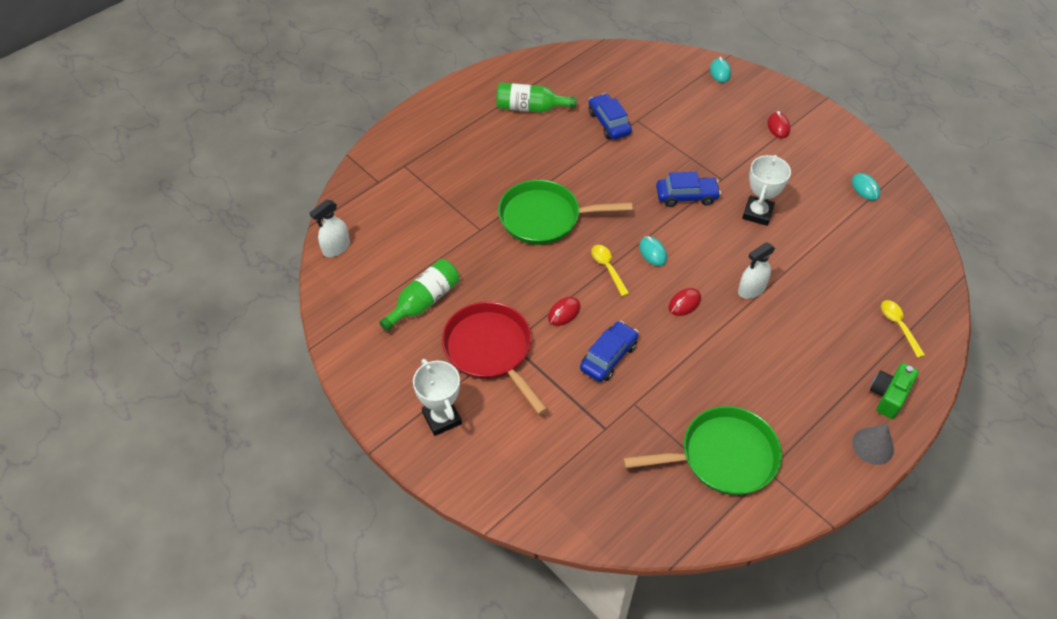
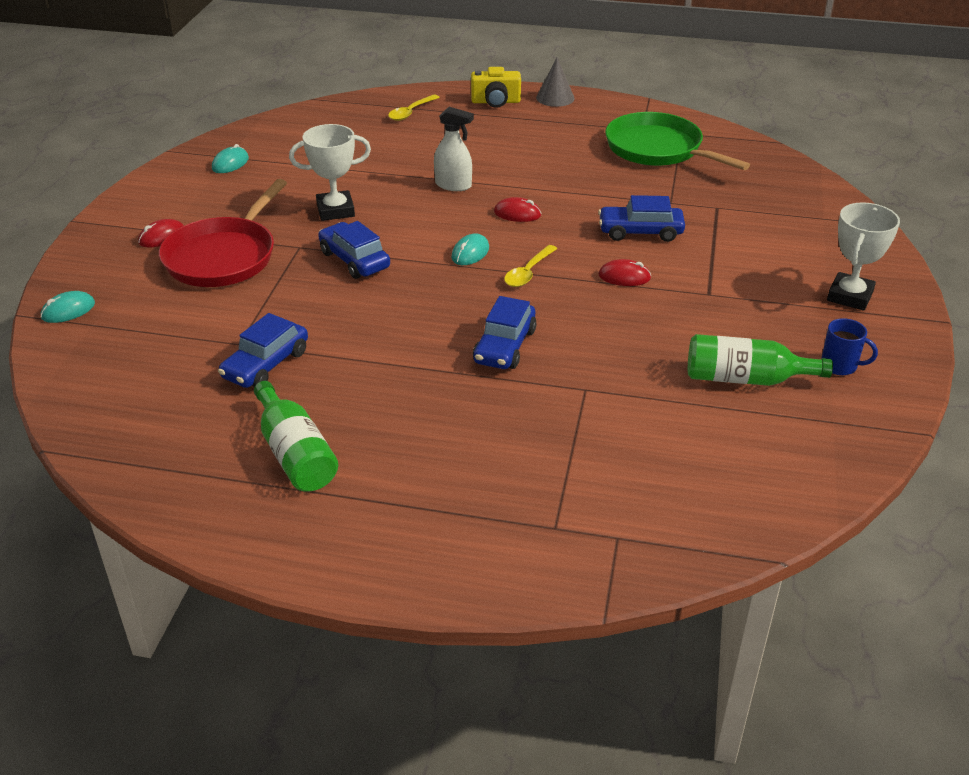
camera: 125 degrees left, 15 degrees down
(336, 248) = (779, 505): white spray bottle -> none
(392, 354) = (840, 366): none -> blue mug
(490, 350) = (735, 302): red pan -> red pan (223, 257)
(544, 217) = (505, 346): green pan -> blue car
(888, 396) = (496, 102): green camera -> yellow camera

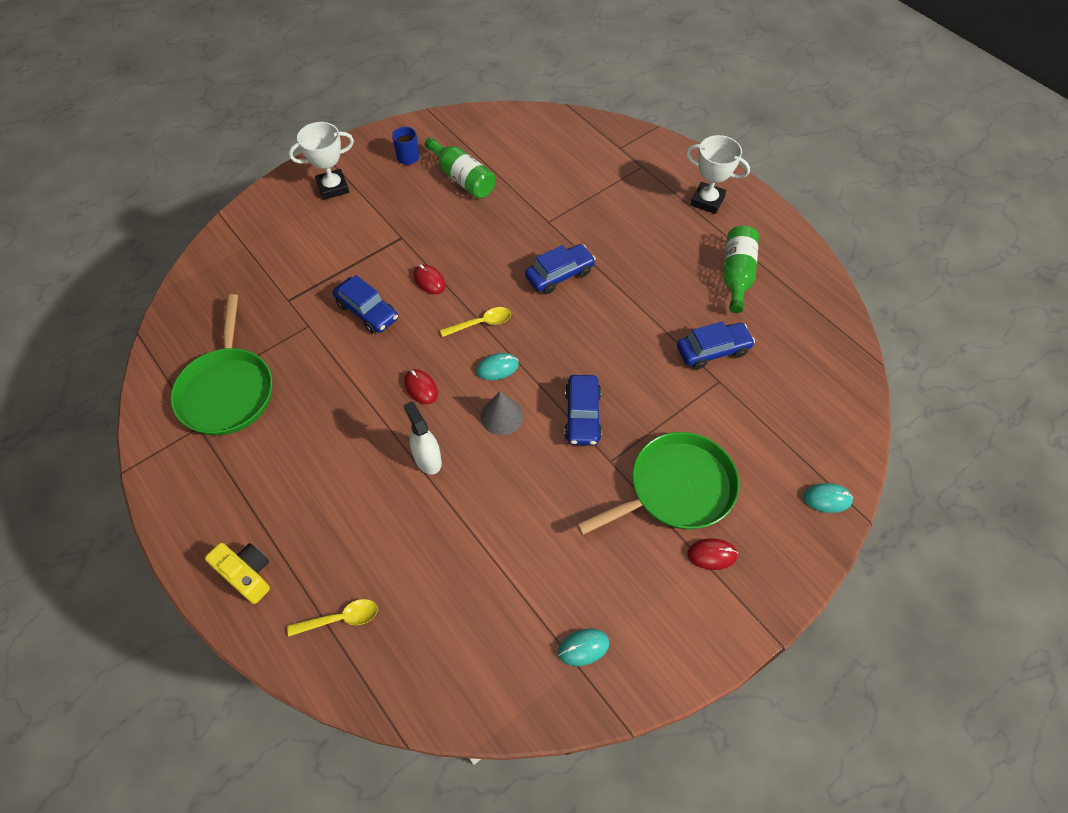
camera: 140 degrees left, 20 degrees up
(223, 257) = (676, 488): red pan -> green pan
(335, 210) = (547, 491): white trophy -> white trophy (707, 201)
(555, 98) = (191, 537): grey cone -> grey cone (501, 416)

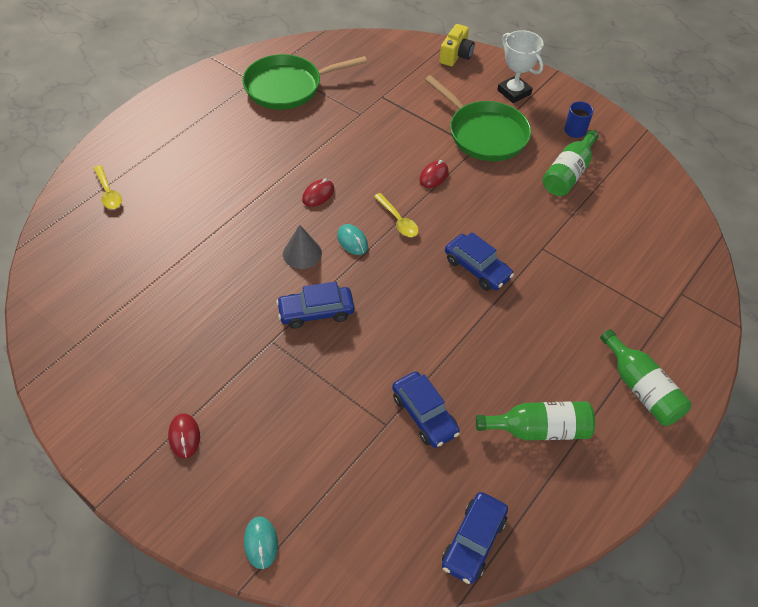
camera: 75 degrees right, 5 degrees down
(247, 574) = (139, 136): yellow camera -> yellow camera (456, 55)
(367, 311) = (386, 144): blue car -> blue car (473, 541)
(427, 459) = (250, 213): white spray bottle -> none
(583, 647) = (90, 347): turquoise mouse -> none
(676, 488) = (251, 399): green pan -> green pan (485, 134)
(707, 201) = (641, 388): white trophy -> green bottle

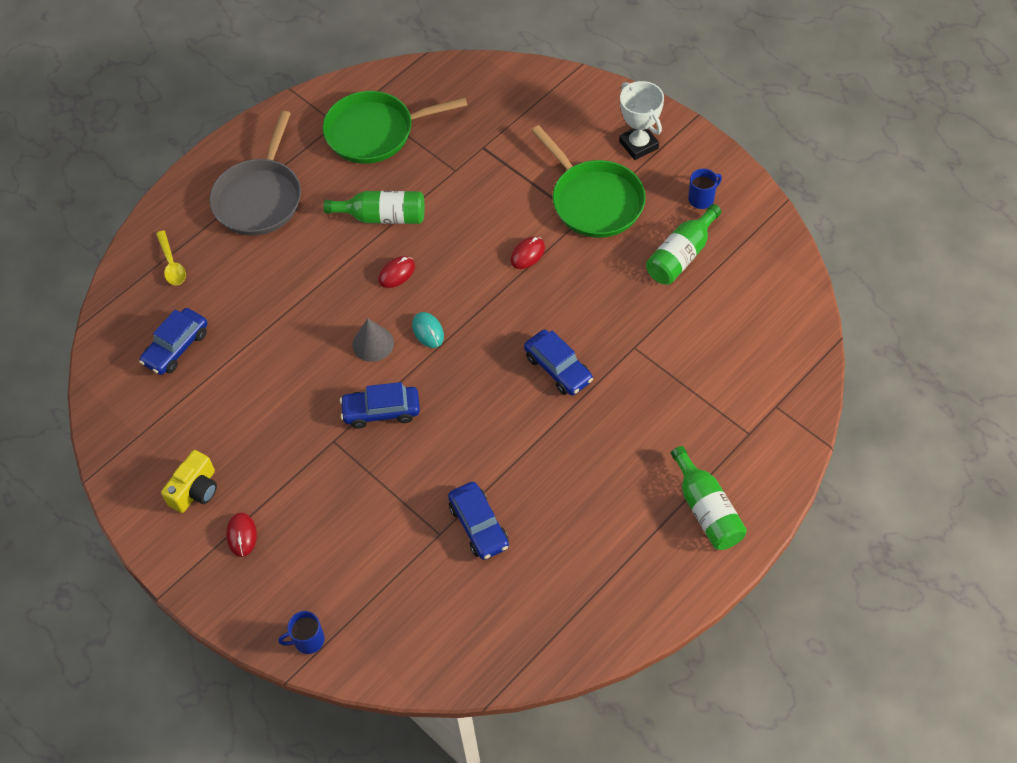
camera: 10 degrees right, 5 degrees up
(188, 138) = (260, 198): none -> grey pan
(261, 543) = (308, 640): turquoise mouse -> blue mug
(398, 220) = (480, 308): yellow spoon -> none
(456, 55) = (578, 91): yellow camera -> yellow camera (195, 490)
(473, 541) = (508, 651): blue car -> blue car (176, 347)
(539, 429) = (592, 546): green bottle -> green bottle (383, 217)

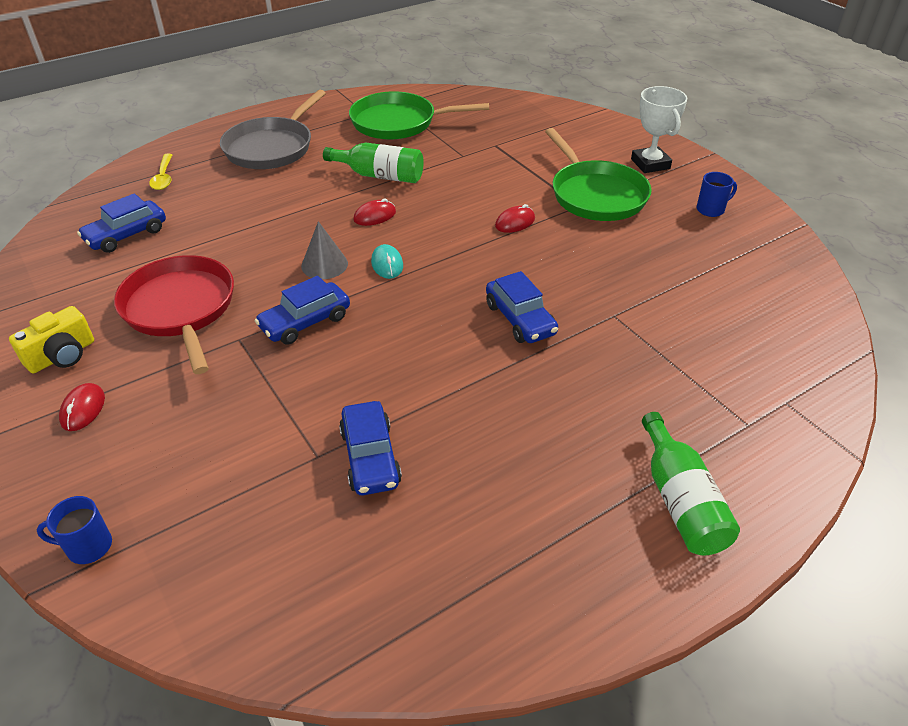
camera: 10 degrees right, 15 degrees down
(269, 420) = (180, 308): none -> red pan
(381, 411) = (305, 322): blue car -> blue car turned 45 degrees counterclockwise
(681, 255) = (682, 248): green bottle -> none

